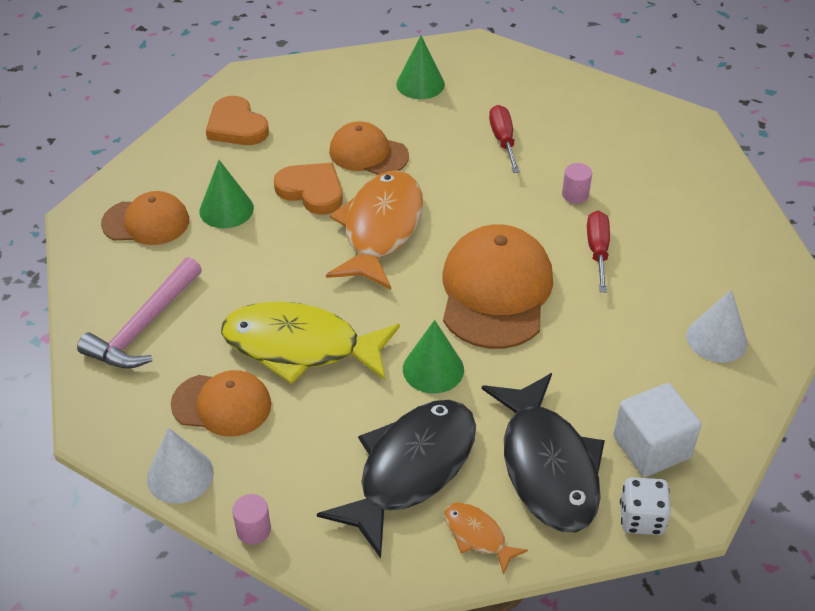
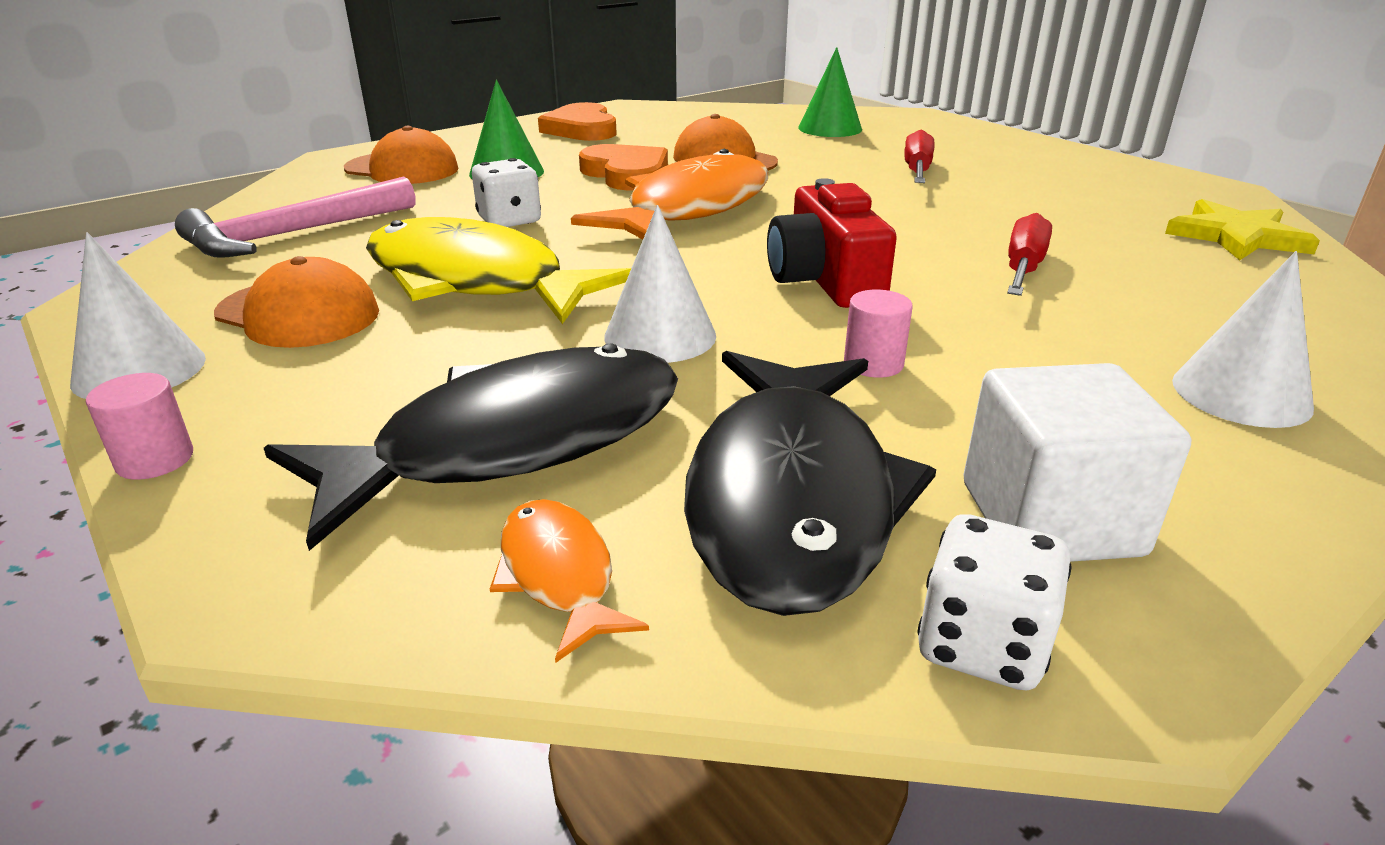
camera: 20 degrees right, 15 degrees down
(273, 273) = (509, 220): none -> white dice
(433, 369) = (660, 336): green cone -> white cone
(496, 291) = (825, 280): orange cap -> red camera
(575, 194) = (1006, 219): pink cylinder -> pink cylinder (873, 363)
(705, 184) = (1236, 236): none -> yellow star

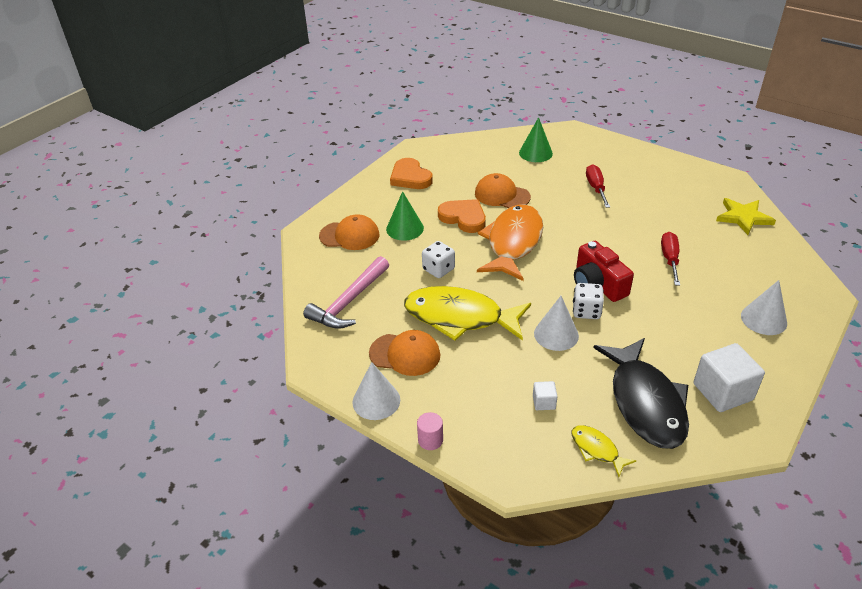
camera: 15 degrees left, 10 degrees up
(512, 444) = (544, 402): black fish -> white cube
(559, 575) = (597, 449): orange fish -> yellow fish
(873, 363) = (640, 332): pink cylinder -> none
(982, 644) = (720, 441): white dice -> white dice (586, 311)

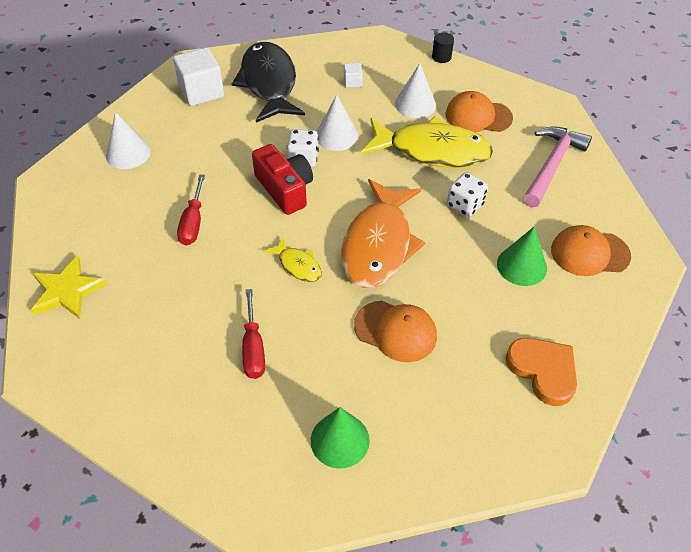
camera: 175 degrees right, 10 degrees up
(376, 401) = (492, 81): white cone -> white cone (415, 104)
(430, 440) = (441, 57): pink cylinder -> black cylinder
(463, 218) = (446, 285): orange heart -> none
(597, 449) = (315, 54): yellow fish -> yellow fish (298, 265)

